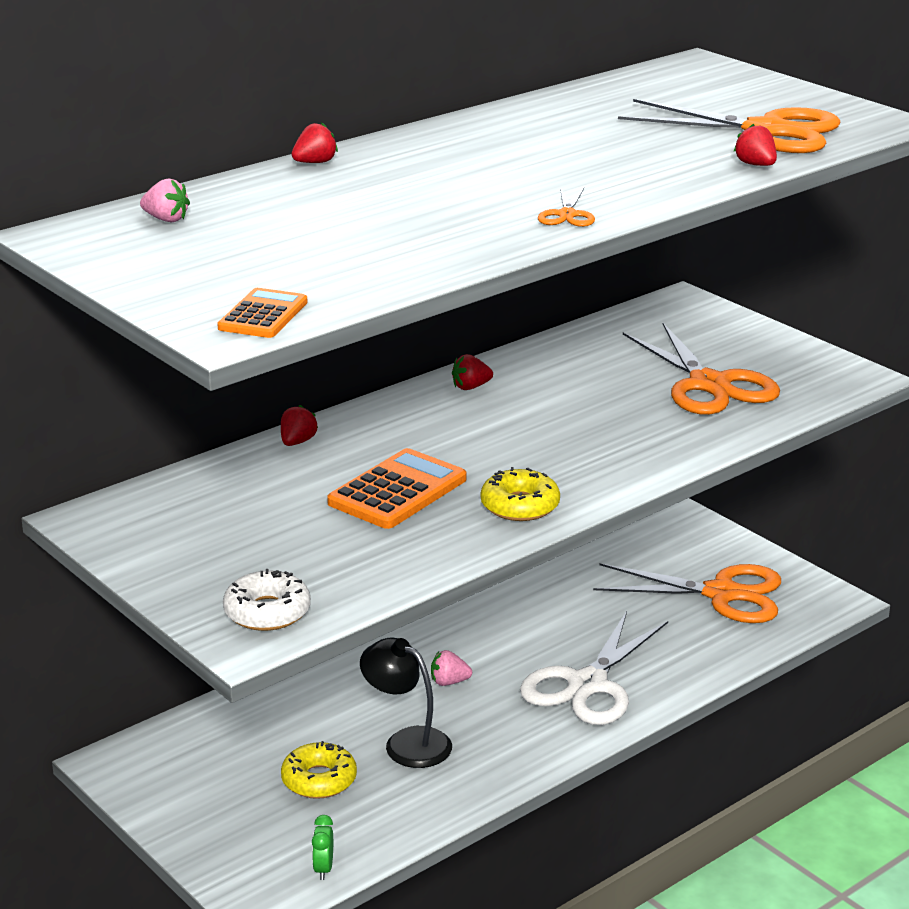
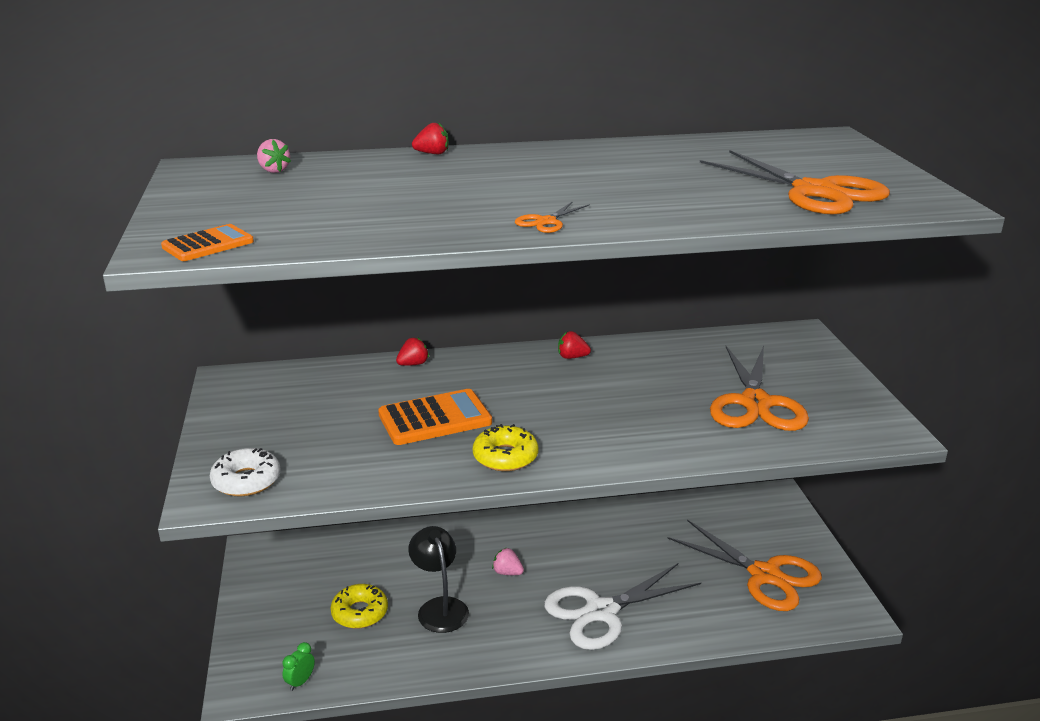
camera: 30 degrees right, 0 degrees up
(756, 165) = (765, 215): red strawberry -> none

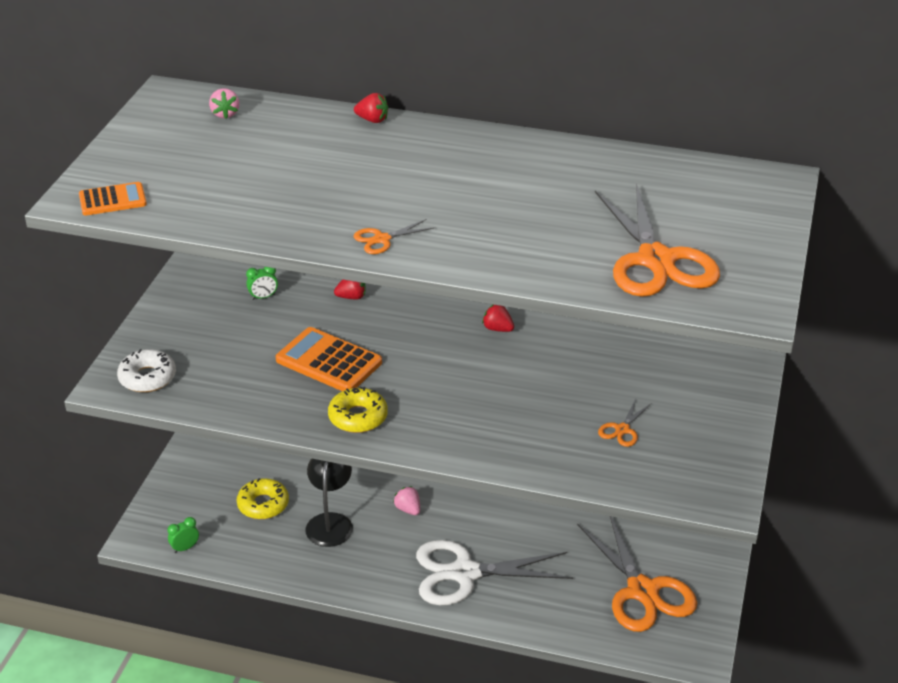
camera: 25 degrees right, 10 degrees up
(323, 383) = (263, 297): none -> green clock
(435, 419) = (329, 361): orange calculator -> orange calculator turned 150 degrees counterclockwise
(755, 403) = (622, 430): orange scissors -> orange scissors, size x0.43

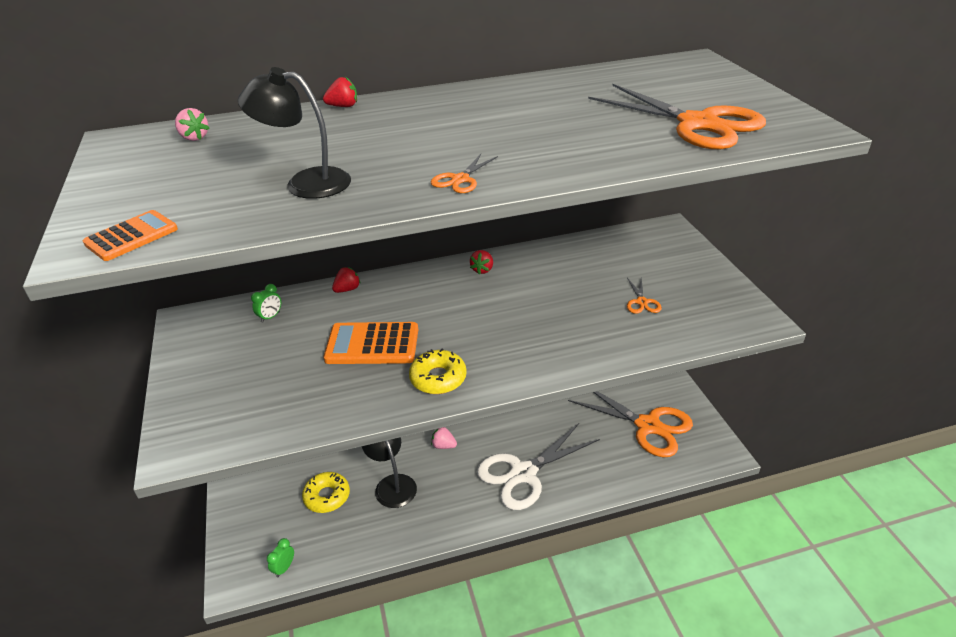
camera: 30 degrees left, 0 degrees up
(147, 378) = (211, 428): white donut -> none
(266, 196) = (306, 183): none -> black lamp
(497, 329) = (482, 270): red strawberry -> red strawberry turned 75 degrees counterclockwise

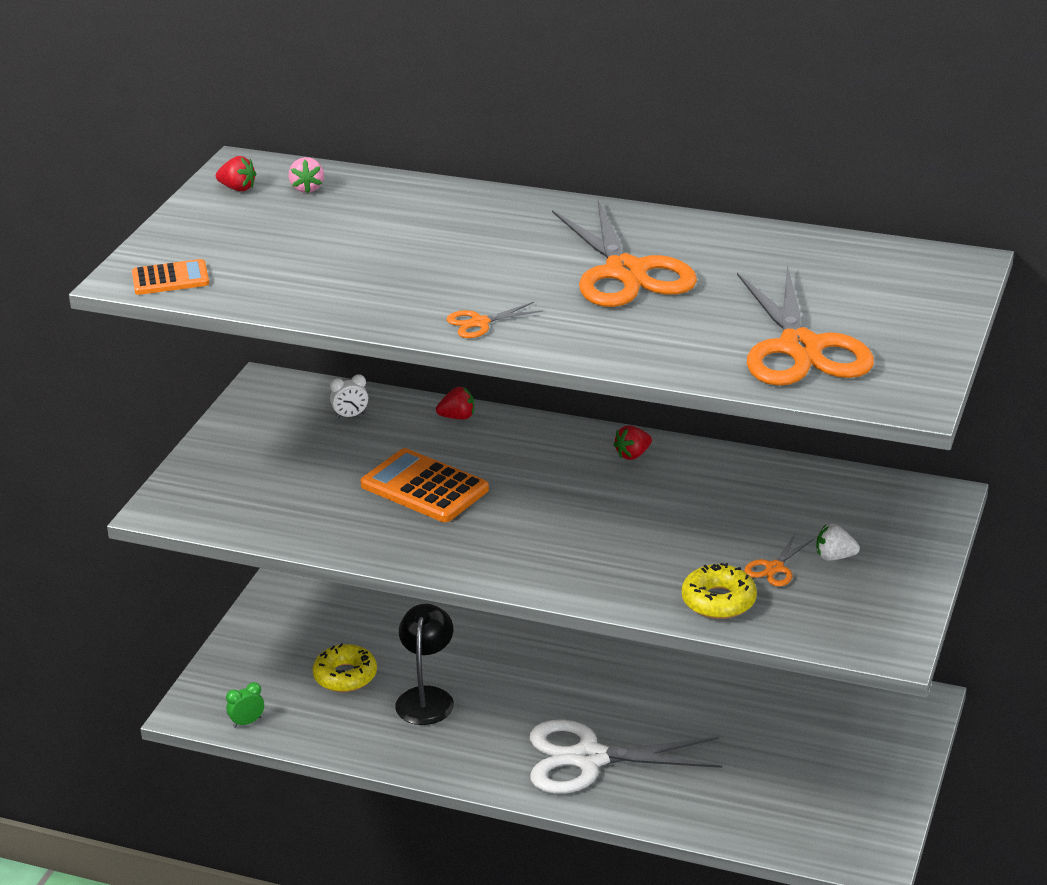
camera: 35 degrees right, 5 degrees down
(270, 317) = (350, 416): green clock -> white clock
(306, 183) = (348, 276): black lamp -> none
(343, 106) = (481, 196): red strawberry -> red strawberry (237, 188)
(438, 378) = (455, 549): yellow donut -> yellow donut (718, 601)
(443, 445) = (524, 685): pink strawberry -> none
(648, 426) = (809, 784): orange scissors -> orange scissors (625, 272)
(663, 281) = (834, 557): none -> white strawberry

